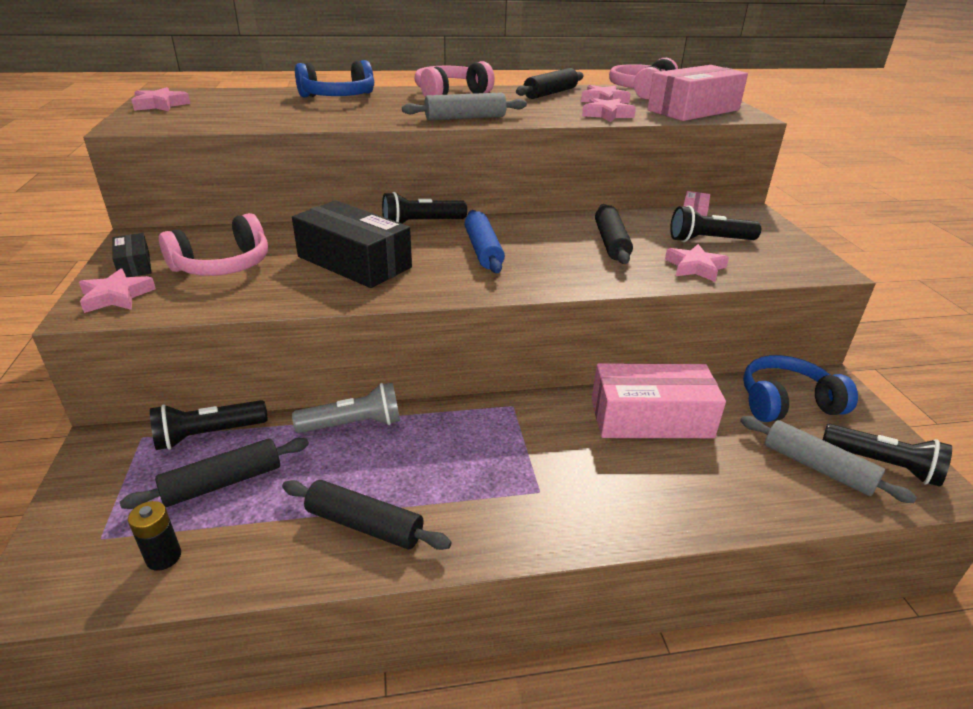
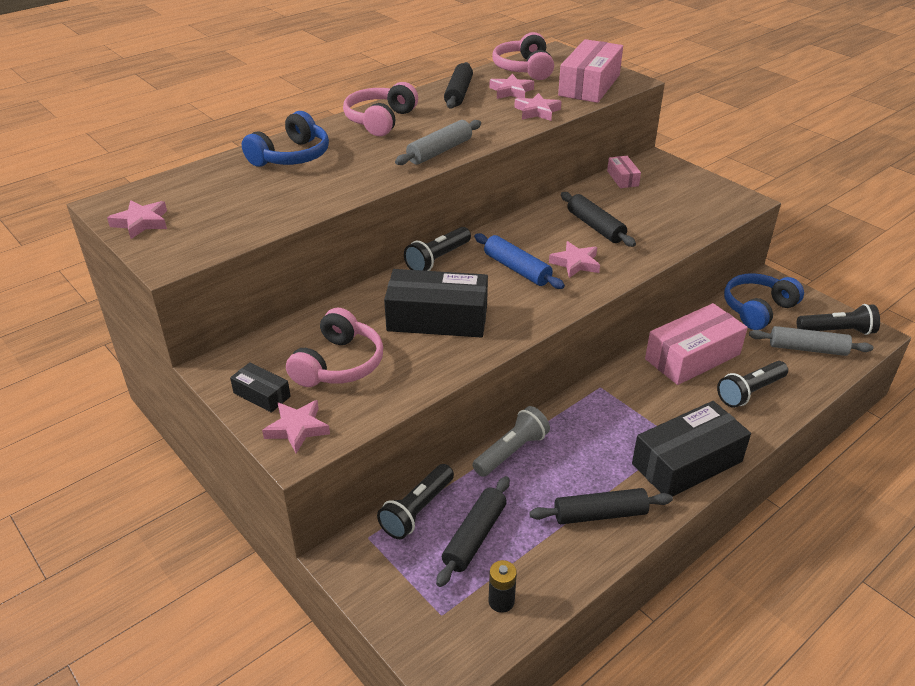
camera: 30 degrees left, 5 degrees up
(524, 520) = (687, 462): none -> black box
(695, 267) = (670, 230): pink star -> pink star (575, 263)
(709, 240) = (655, 200): black flashlight -> black flashlight (749, 392)

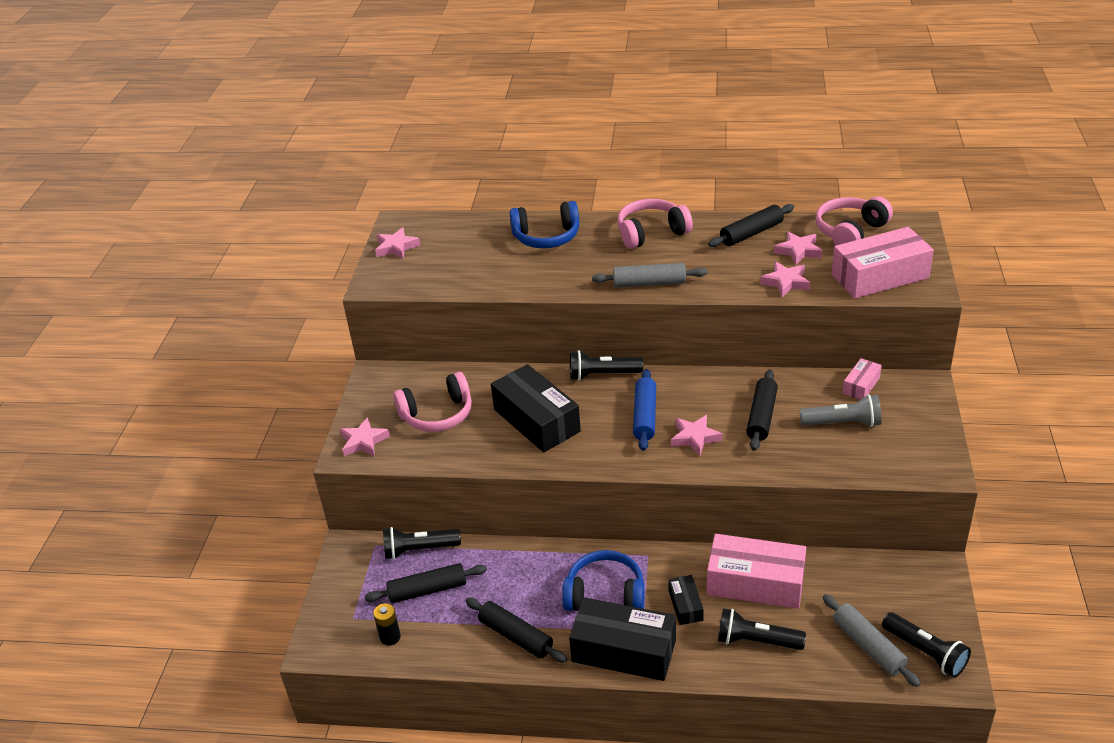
camera: 50 degrees right, 0 degrees up
(262, 394) = (374, 407): black box -> black box (685, 605)
(511, 451) = (522, 555): grey flashlight -> grey flashlight (843, 423)
(757, 309) = (882, 585): blue headphones -> blue headphones (605, 594)

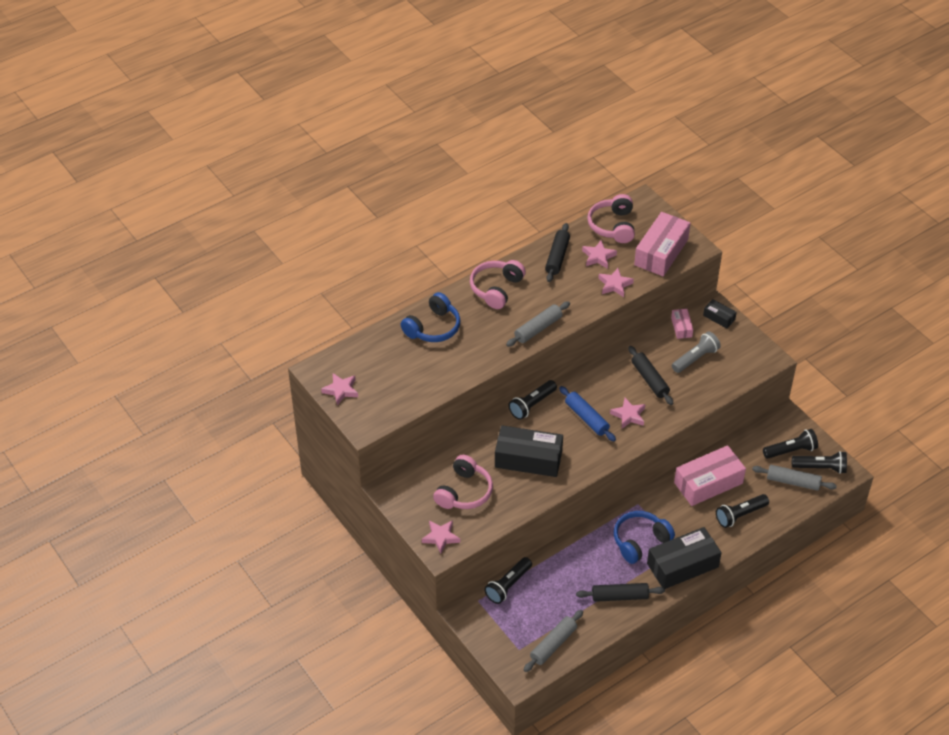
camera: 45 degrees left, 10 degrees up
(390, 637) = (553, 644): black battery -> grey rolling pin
(427, 590) = (542, 605): black rolling pin -> none
(685, 605) = (687, 519): black box -> black box (719, 317)
(904, 610) = (791, 451): none -> black flashlight

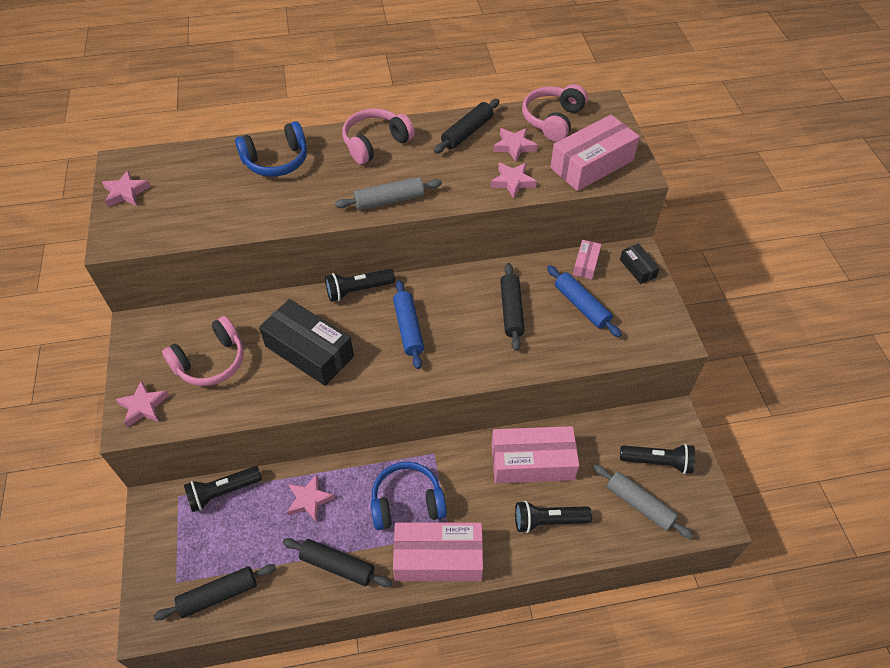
camera: 25 degrees right, 5 degrees up
(553, 644) = (218, 595): grey rolling pin -> black rolling pin
(628, 415) = (459, 344): pink star -> pink star (309, 500)
(682, 565) = (438, 558): black box -> pink box
(695, 358) = (581, 306): grey flashlight -> blue rolling pin
(820, 468) = (685, 500): black flashlight -> none

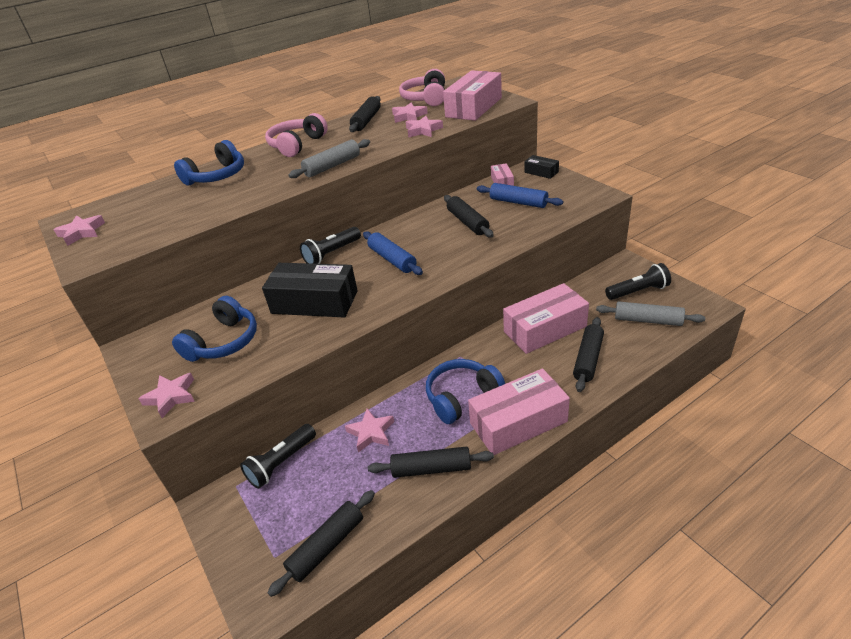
camera: 20 degrees left, 15 degrees down
(211, 362) = (223, 342): pink headphones -> blue headphones
(548, 521) = (588, 359): black flashlight -> black rolling pin

